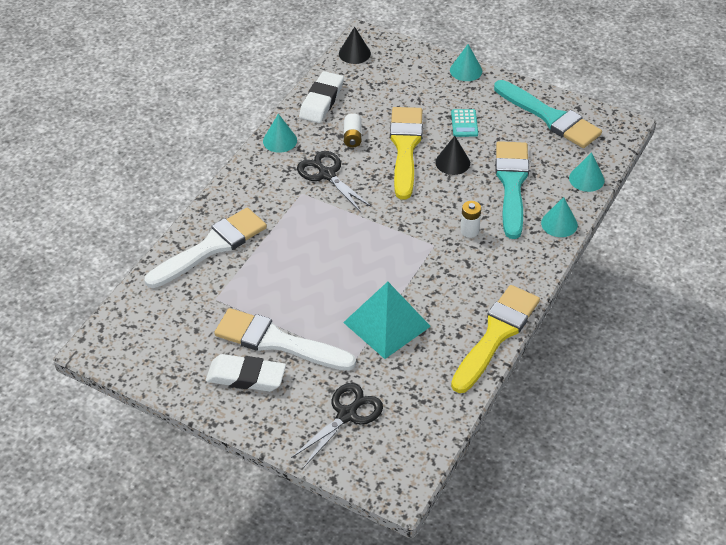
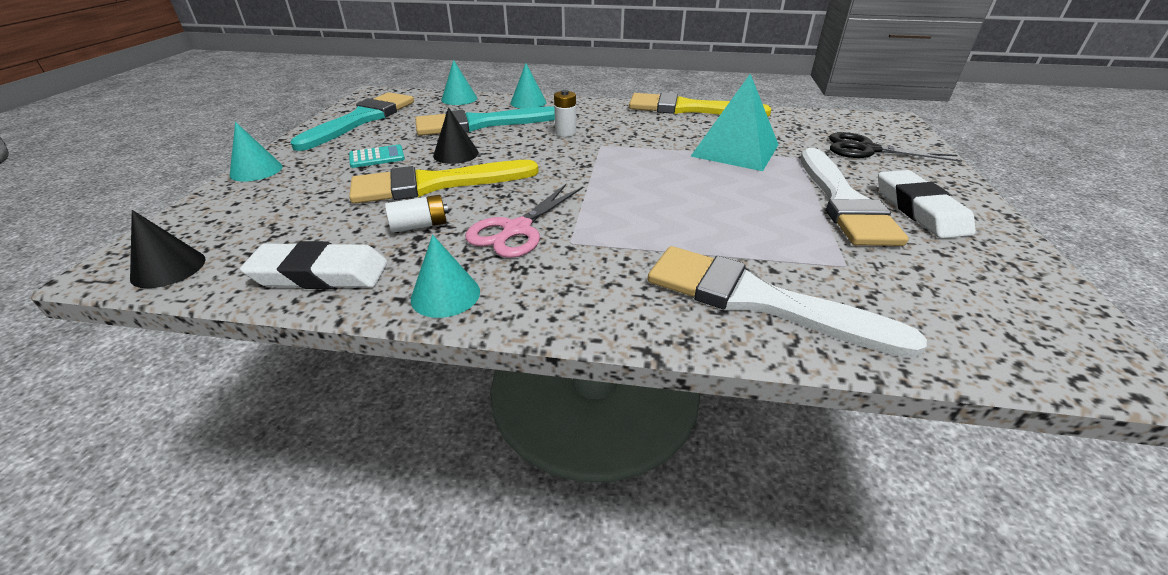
camera: 110 degrees left, 10 degrees down
(327, 174) = (516, 230): black scissors -> pink scissors

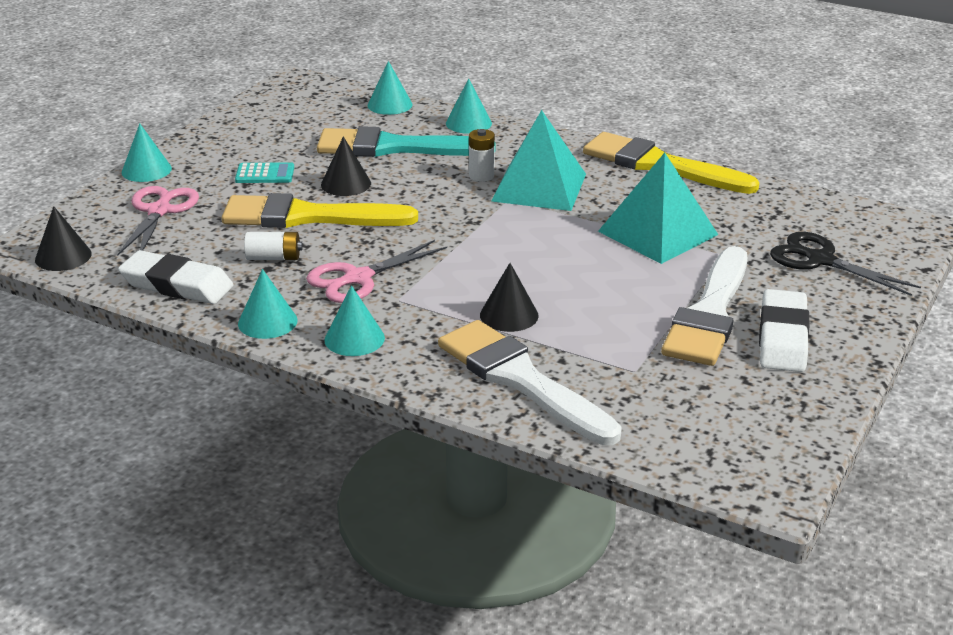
camera: 20 degrees right, 5 degrees down
(279, 203) = (159, 211): none -> pink scissors
(362, 119) = (267, 120): turquoise brush -> none
(554, 293) = (354, 339): none -> turquoise cone
(617, 134) = (539, 187): none -> turquoise pyramid
(685, 236) = (509, 315): none -> black cone

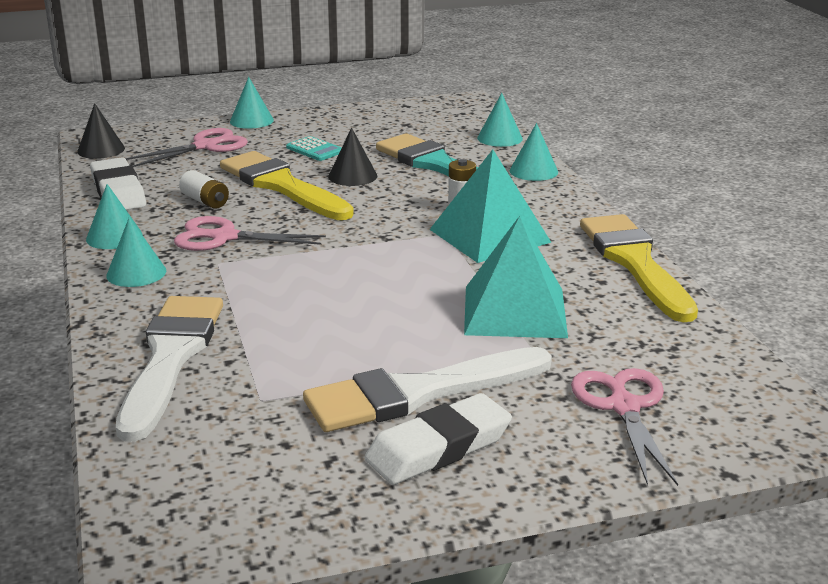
camera: 45 degrees right, 5 degrees down
(509, 315) = (264, 311): black cone -> none
(820, 260) = (623, 406): black scissors -> pink scissors

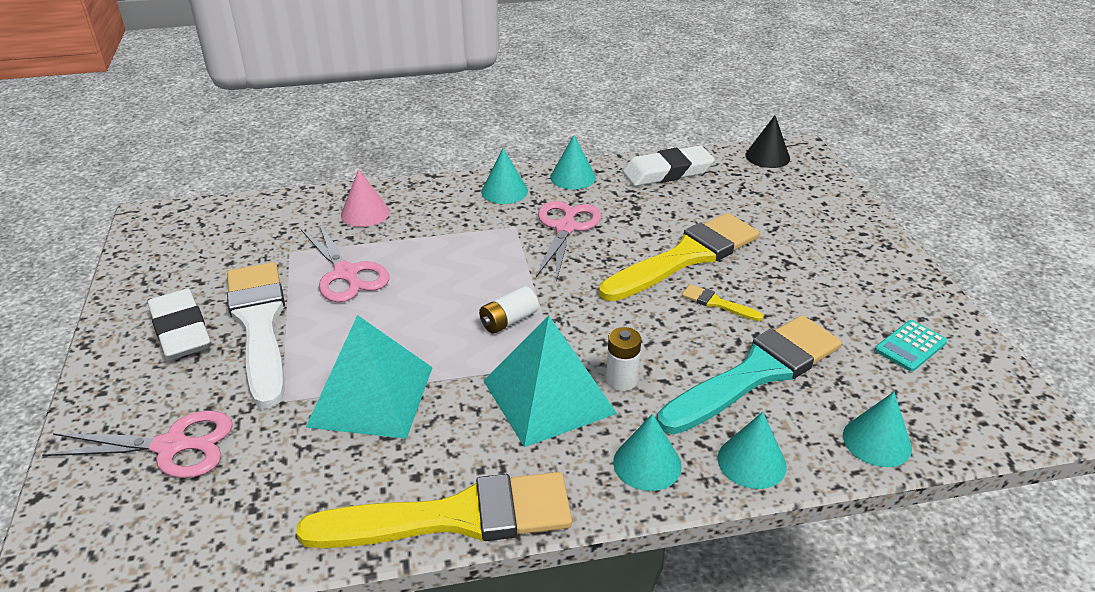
camera: 95 degrees right, 10 degrees up
(171, 358) = (365, 213): white brush -> pink cone
(205, 146) = (789, 210): pink scissors -> pink scissors (346, 274)
(205, 201) = (646, 215): white battery -> white battery (508, 321)
(251, 120) = (877, 235): turquoise cone -> turquoise cone (647, 464)
(315, 150) = (794, 278): turquoise calculator -> turquoise calculator (910, 346)
(352, 176) = (717, 303): black cone -> yellow brush

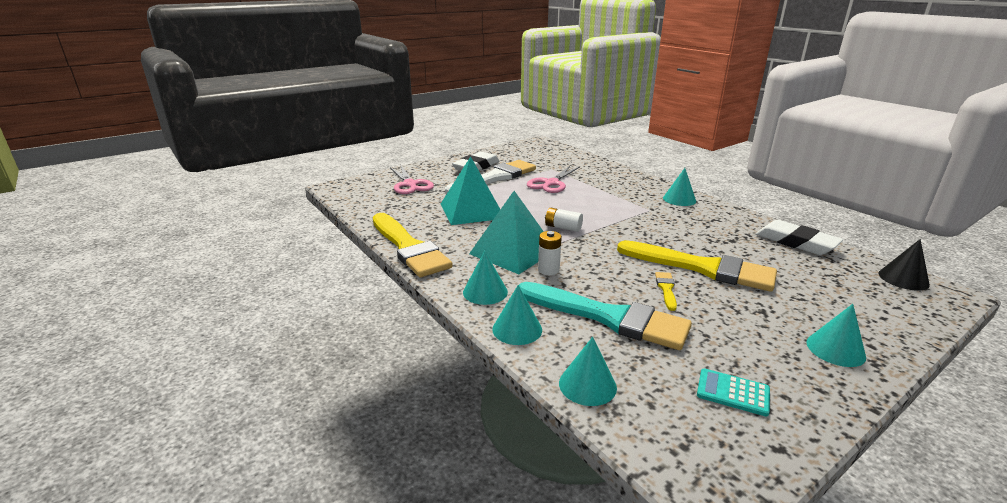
camera: 65 degrees right, 10 degrees down
(365, 213) = (604, 174): pink cone -> none
(565, 227) = (671, 223): pink scissors -> none
(573, 177) = (729, 214): turquoise cone -> turquoise cone (835, 349)

